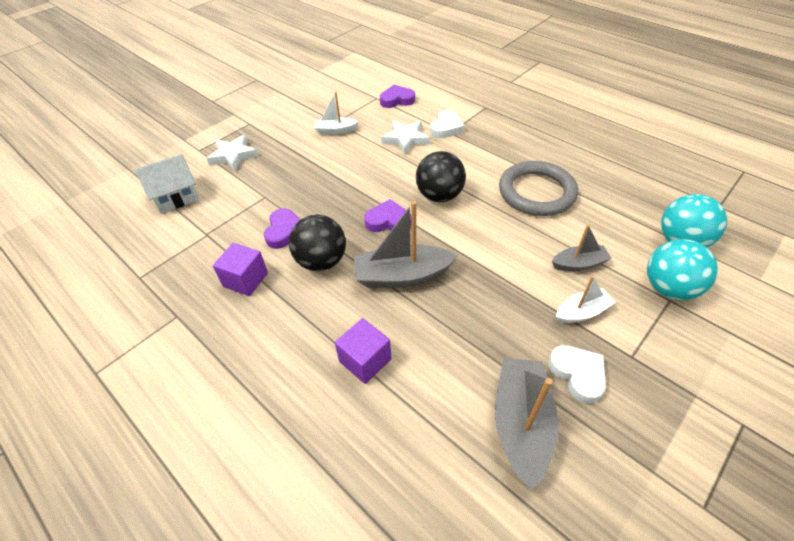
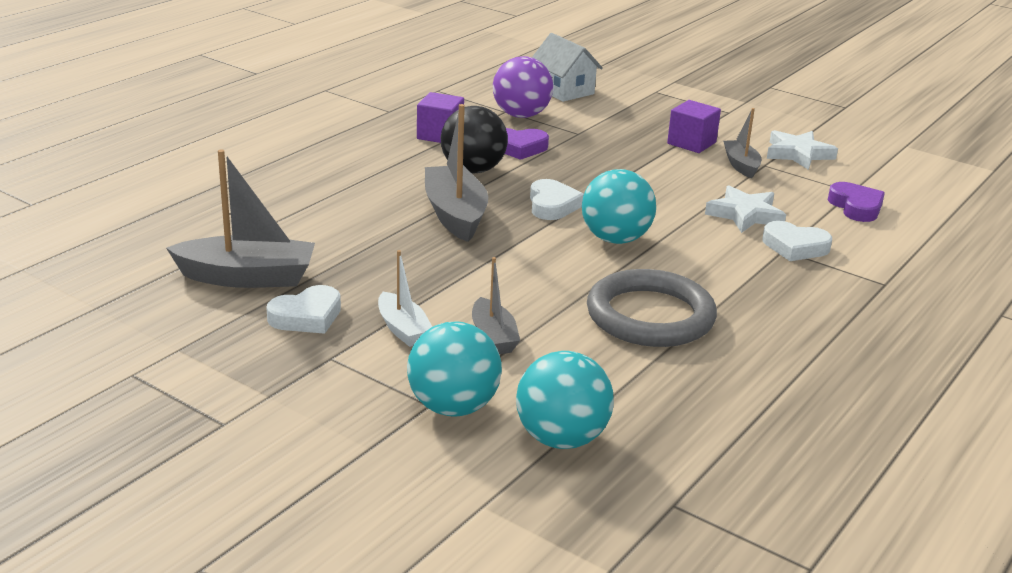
camera: 80 degrees right, 20 degrees down
(219, 225) = (521, 115): none -> purple ball
(233, 155) = (652, 110): white star -> white star (798, 154)
(335, 131) = (741, 165): white boat -> grey boat
(365, 360) = (333, 198): purple cube -> purple cube (691, 143)
(388, 221) = (552, 205): purple heart -> white heart
(439, 196) = (615, 239): black ball -> turquoise ball

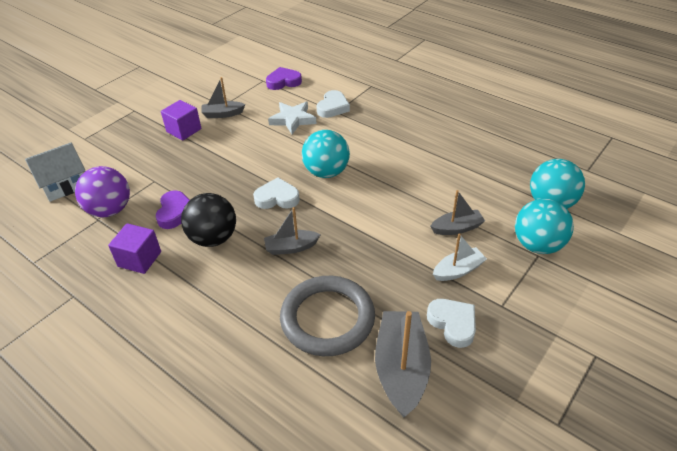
camera: 85 degrees left, 15 degrees up
(455, 215) = (291, 247): grey boat -> grey boat, size x0.58
(650, 316) = (419, 165): grey ring -> grey ring (327, 318)
(798, 154) = (209, 91): white star -> none

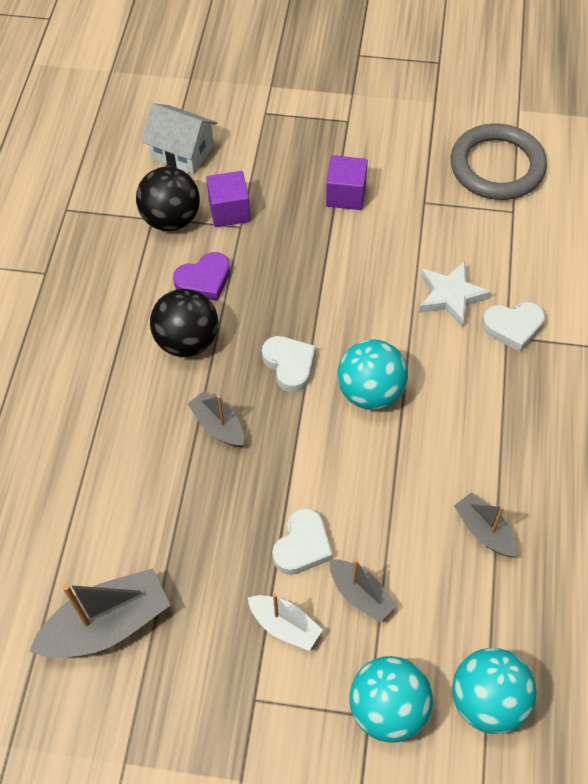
camera: 60 degrees right, 15 degrees up
(110, 210) = (171, 219): purple ball -> black ball
(139, 259) = (120, 294): purple cube -> purple cube (229, 211)
(222, 114) = (406, 213): grey boat -> grey boat (484, 530)
(283, 82) = (528, 236): purple heart -> none
(327, 318) = (136, 518): grey ring -> grey ring (497, 166)
(453, 324) = (196, 653): white heart -> white heart (302, 546)

